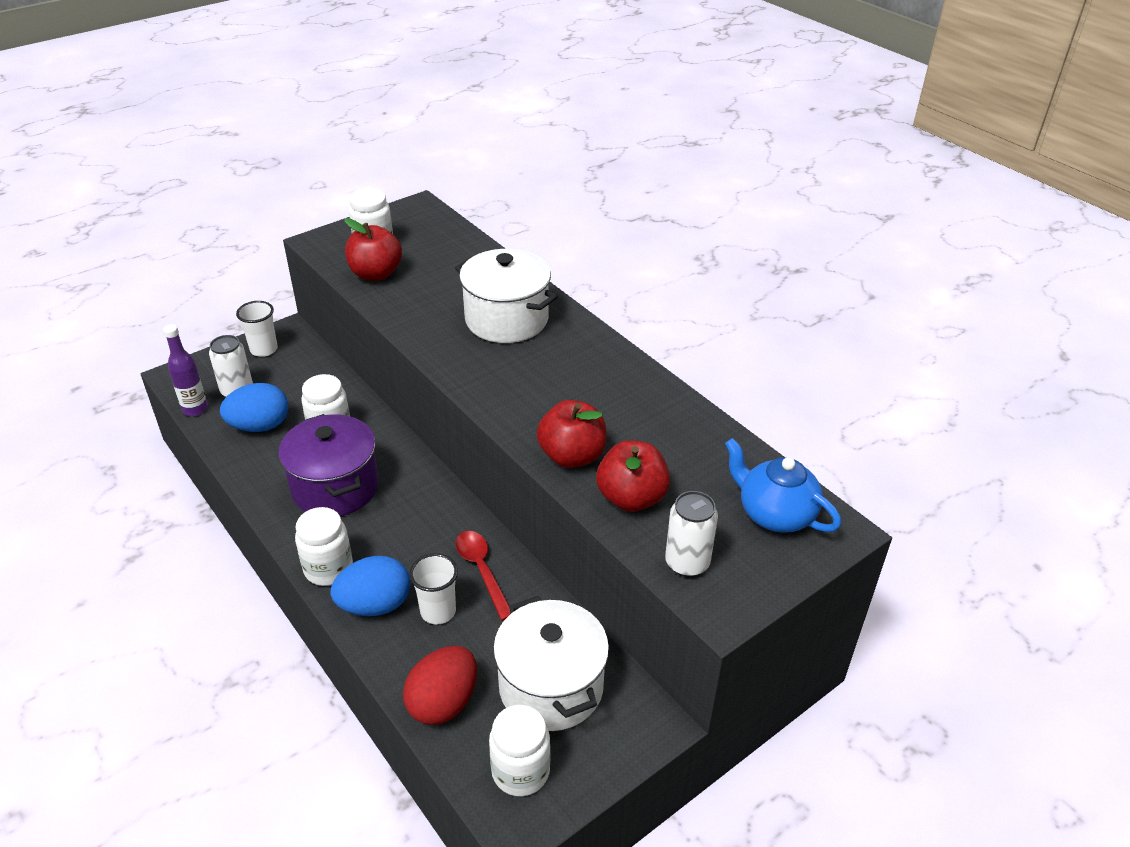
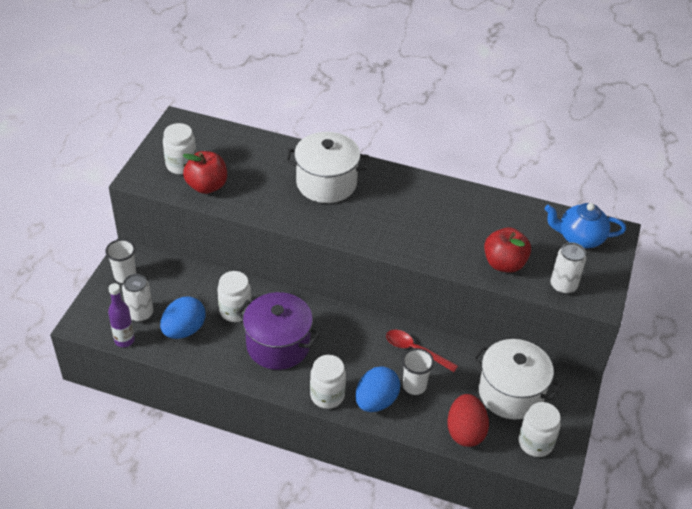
camera: 35 degrees left, 5 degrees up
(572, 456) = (451, 254): red apple -> none

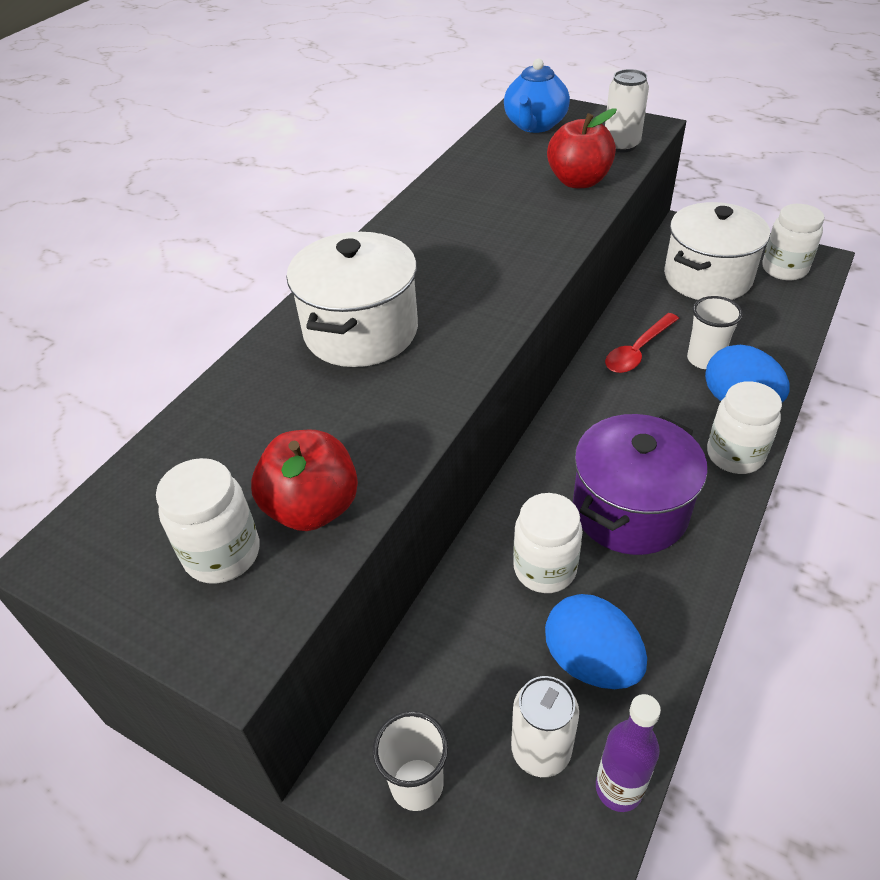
camera: 75 degrees left, 0 degrees up
(465, 432) = (778, 322): red egg -> none

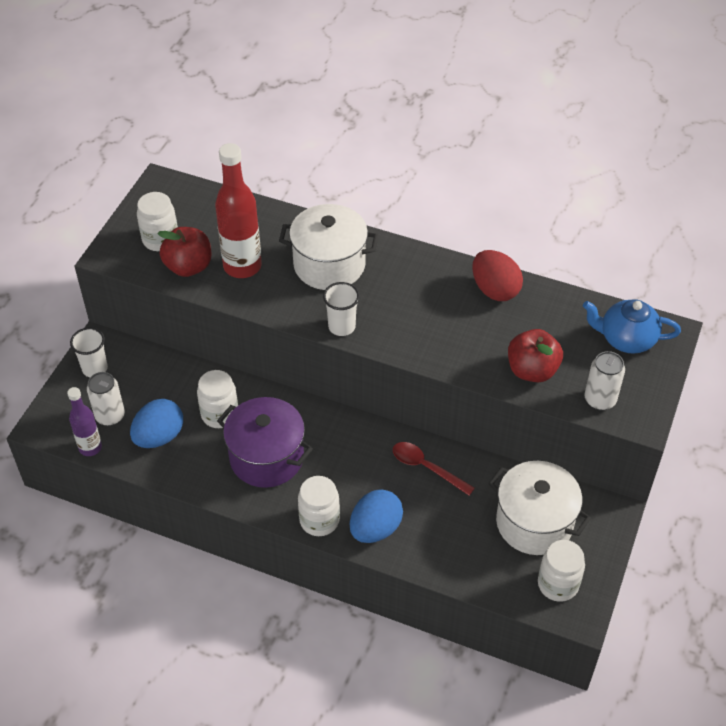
camera: 80 degrees right, 5 degrees up
(334, 431) = (242, 266): none -> red bottle
(445, 197) = (495, 290): none -> red egg
(704, 359) = (421, 511): white cup -> white cup (342, 326)

